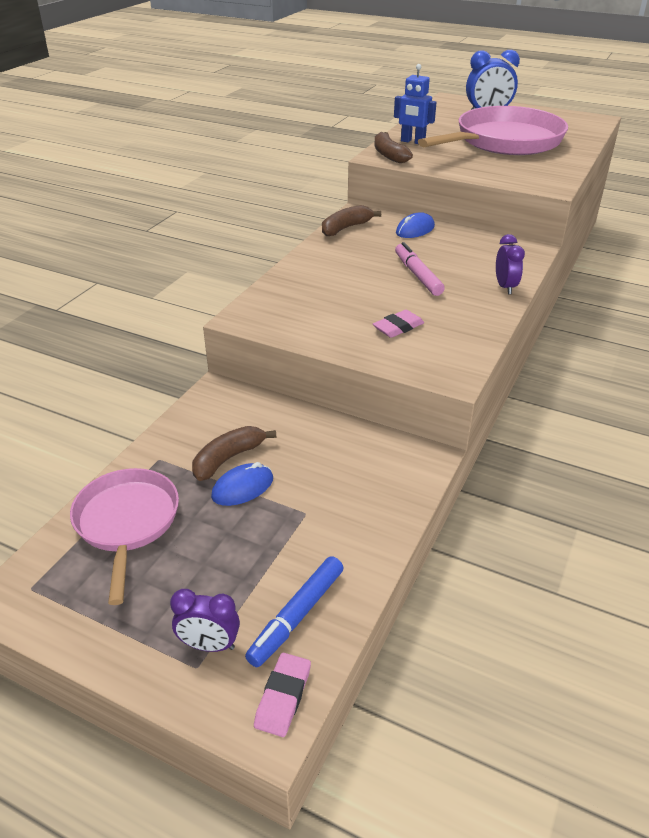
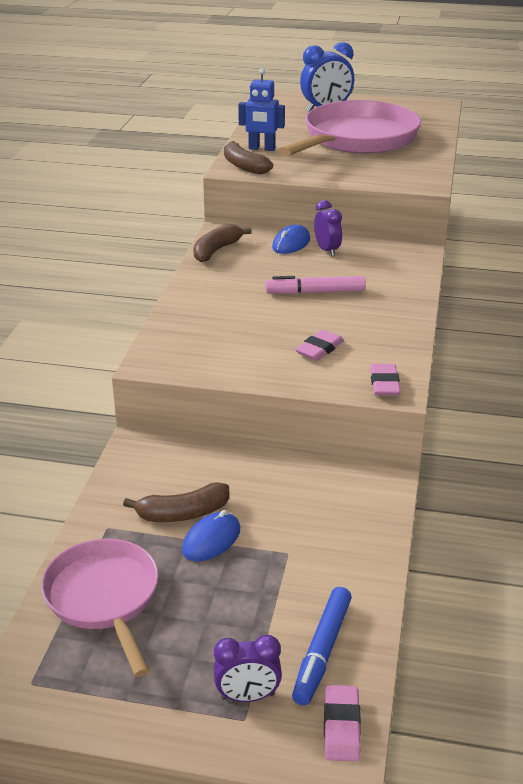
camera: 15 degrees left, 5 degrees down
(228, 458) = (182, 514): brown banana -> brown banana turned 135 degrees counterclockwise
(417, 275) = (315, 292): pink marker -> pink marker turned 60 degrees counterclockwise
(445, 368) = (384, 383): none -> pink eraser
(505, 287) = (408, 293): purple clock -> purple clock (327, 250)

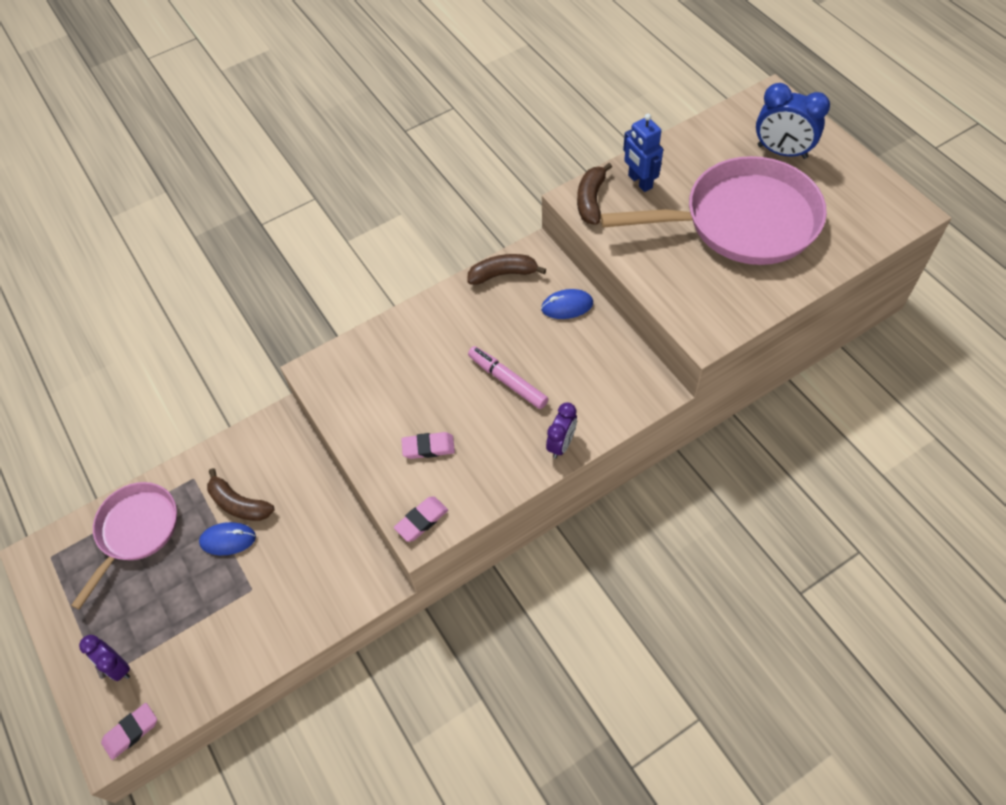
camera: 50 degrees right, 25 degrees up
(322, 651) = (181, 676): blue marker -> none
(327, 250) = (583, 336): purple clock -> purple clock (561, 444)

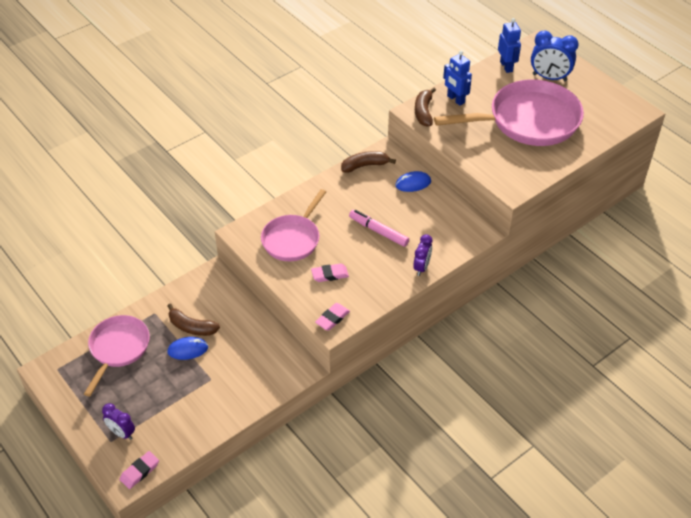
camera: 10 degrees left, 10 degrees down
(385, 386) = (293, 239): none -> pink pan
(720, 131) = (506, 66): none -> blue robot

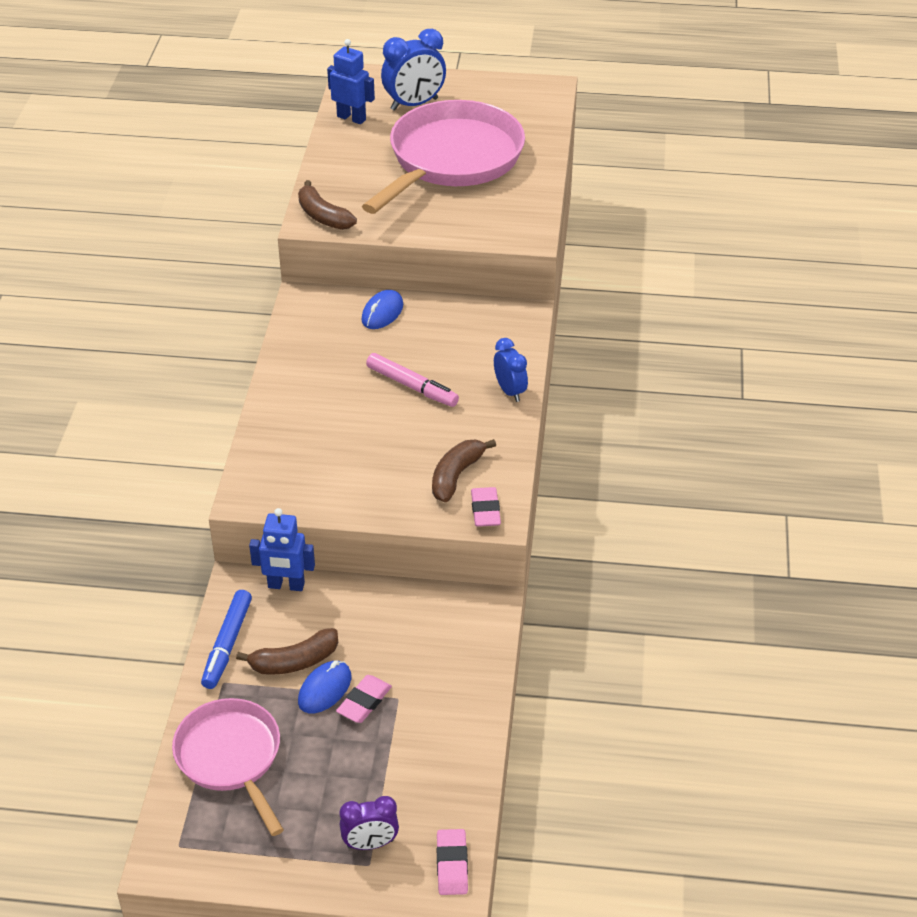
camera: 45 degrees left, 5 degrees down
(176, 297) = (227, 644): none -> blue marker
(293, 239) = (322, 460): pink pan -> none
(330, 274) = (419, 468): pink eraser -> pink eraser (364, 702)
(365, 165) = (300, 328): brown banana -> brown banana (456, 476)
(378, 231) = (412, 386): pink marker -> pink marker turned 135 degrees counterclockwise
(422, 267) = (510, 391): purple clock -> blue clock
(455, 99) = (341, 183): blue robot -> blue robot (286, 585)

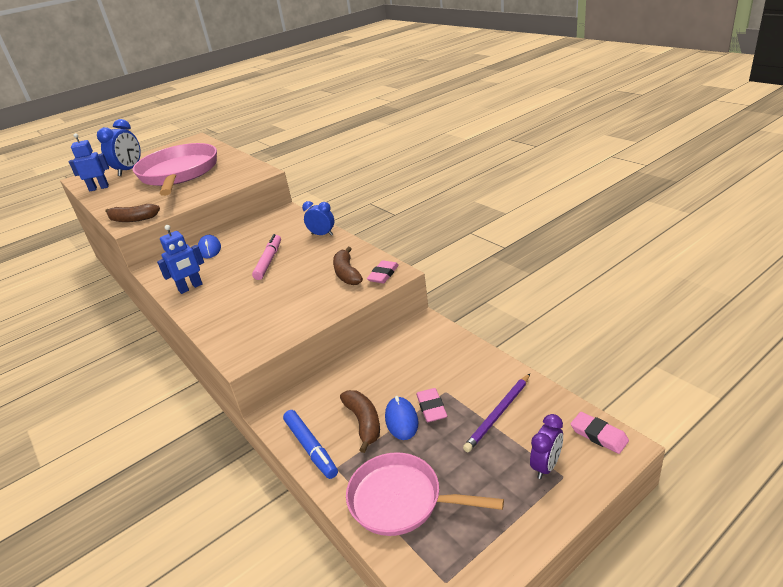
camera: 40 degrees left, 10 degrees down
(286, 585) = (305, 395): blue robot -> blue robot (190, 288)
(294, 661) = (364, 423): brown banana -> brown banana turned 45 degrees counterclockwise
(406, 763) = (498, 414): none -> purple pencil
(412, 386) = (269, 261): pink marker -> pink marker turned 75 degrees counterclockwise
(485, 510) = (383, 274): pink eraser -> pink eraser turned 75 degrees clockwise

